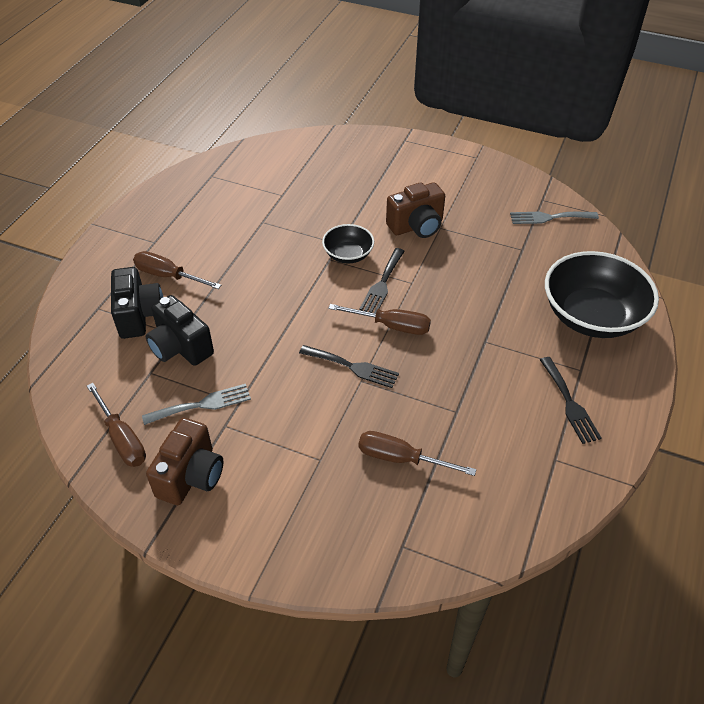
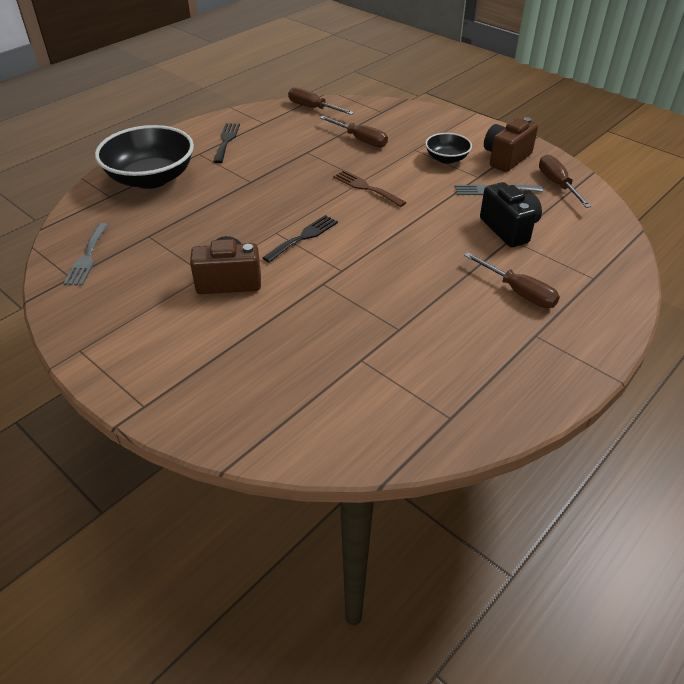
camera: 160 degrees left, 5 degrees down
(139, 315) = (549, 262): black camera -> none
(348, 254) = (320, 270): black bowl -> black bowl (446, 158)
(353, 367) = (366, 188): black fork -> brown fork
(391, 326) = (317, 205): brown screwdriver -> brown screwdriver (313, 108)
(549, 217) = (87, 257): grey fork -> grey fork turned 75 degrees clockwise

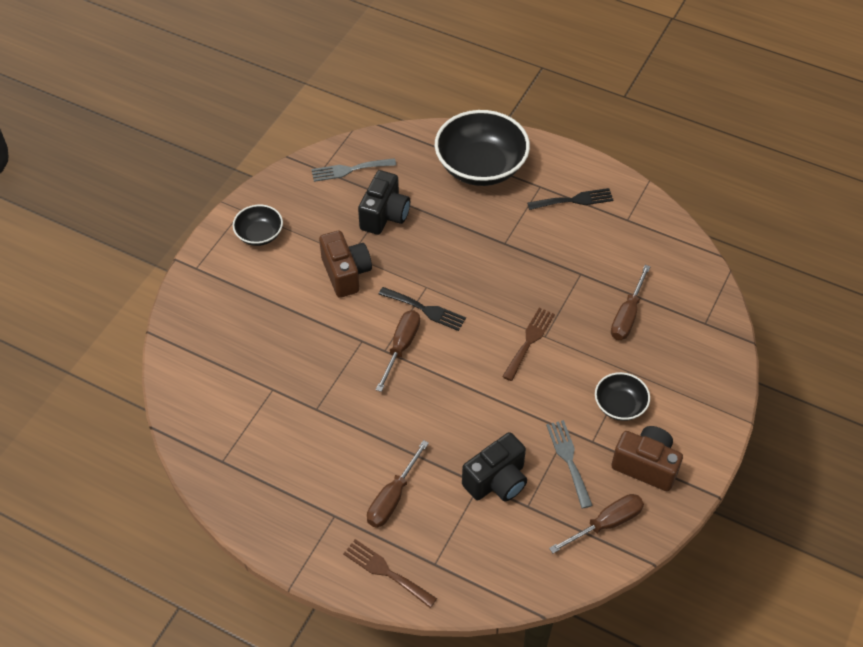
camera: 75 degrees right, 10 degrees up
(129, 340) = (259, 234): none -> black bowl
(169, 243) = (384, 215): none -> black camera
(313, 108) = (681, 255): brown screwdriver -> brown screwdriver (401, 347)
(602, 309) = (386, 572): none -> brown fork

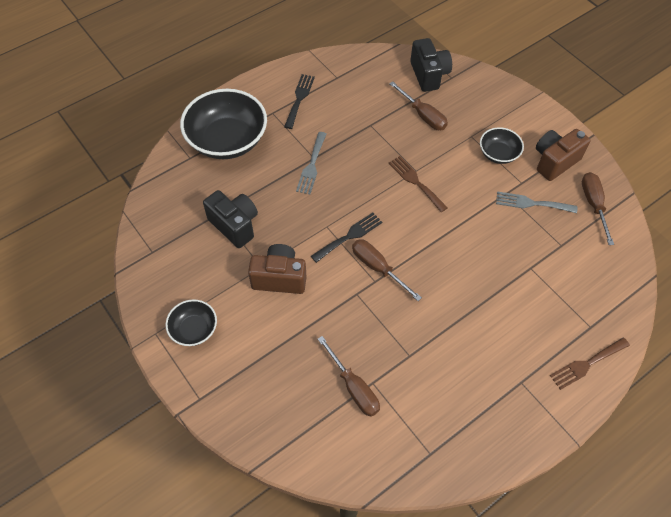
camera: 65 degrees left, 5 degrees up
(349, 170) = (167, 231): grey fork -> grey fork (312, 166)
(392, 498) = (520, 332): brown screwdriver -> brown screwdriver (354, 387)
(497, 481) = (532, 255): black camera -> black camera (429, 75)

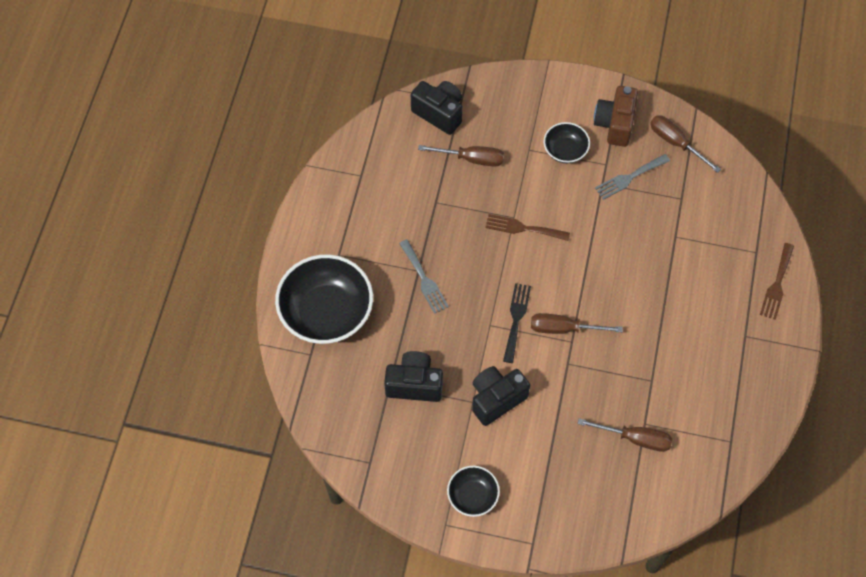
camera: 40 degrees left, 5 degrees up
(279, 278) = (496, 399): brown camera -> black camera
(299, 99) = (349, 222): black fork -> none

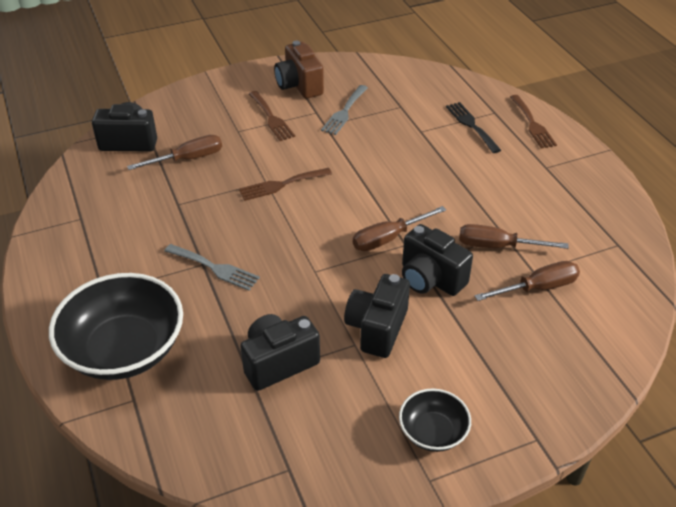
camera: 35 degrees left, 20 degrees down
(516, 319) = (336, 253): black fork -> black fork (471, 125)
(565, 150) = (271, 118): black bowl -> brown fork
(565, 382) = (430, 279): none -> black camera
(675, 143) = (361, 76): brown screwdriver -> brown screwdriver (497, 246)

